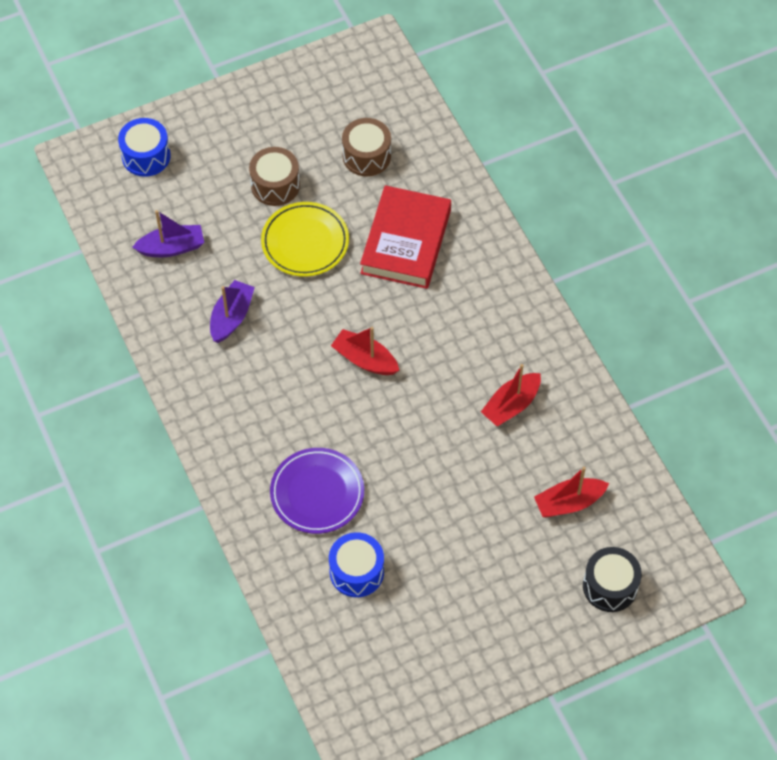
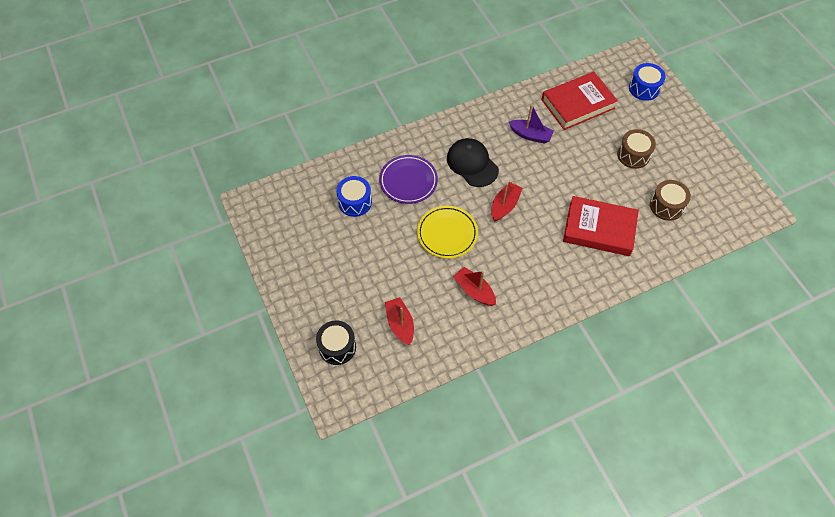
camera: 90 degrees right, 0 degrees up
(172, 247) = (577, 104): purple boat -> red book
(285, 401) = (472, 164): none -> black cap
(305, 242) = (591, 172): yellow plate -> yellow plate (447, 234)

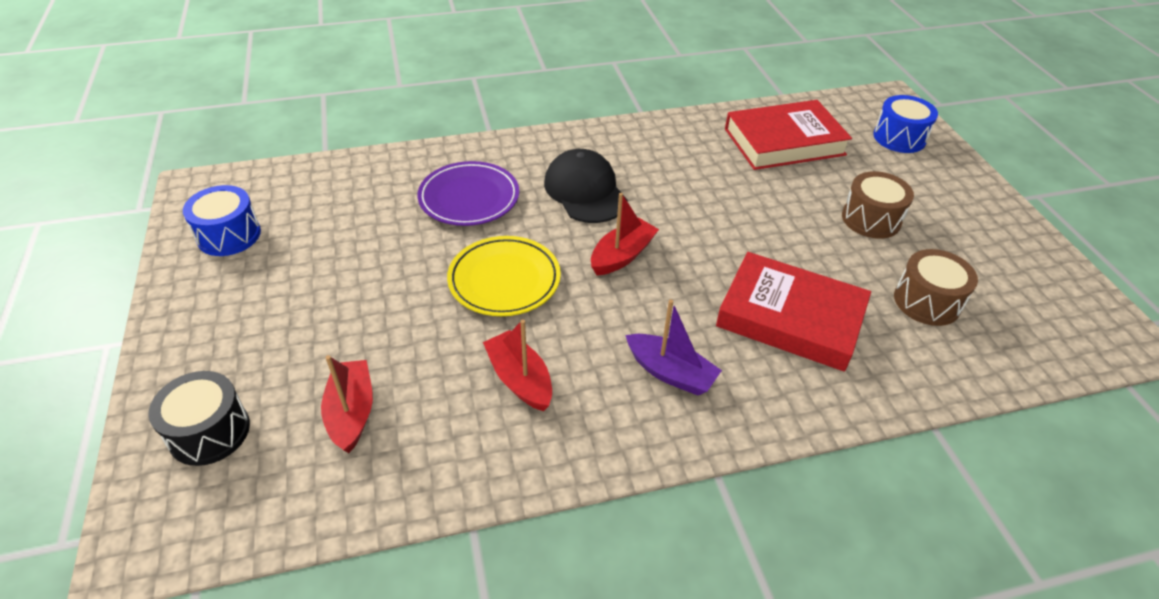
camera: 10 degrees right, 15 degrees down
(355, 202) = (367, 212): blue drum -> blue drum (229, 235)
(530, 135) = (695, 169): purple boat -> purple boat (670, 373)

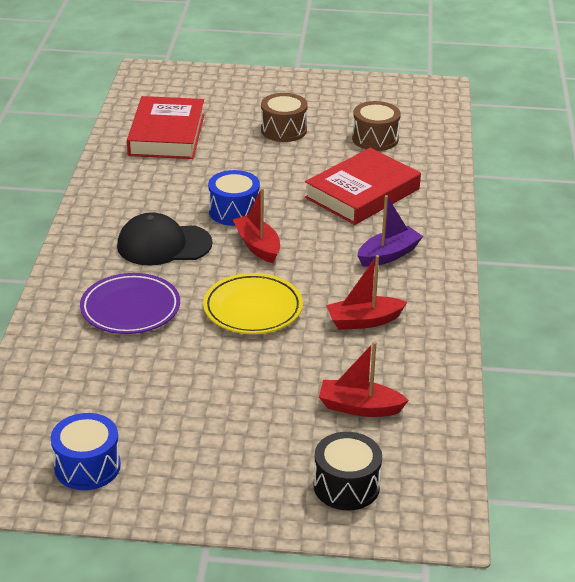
camera: 70 degrees left, 10 degrees down
(899, 138) = (199, 86): blue drum -> blue drum (234, 211)

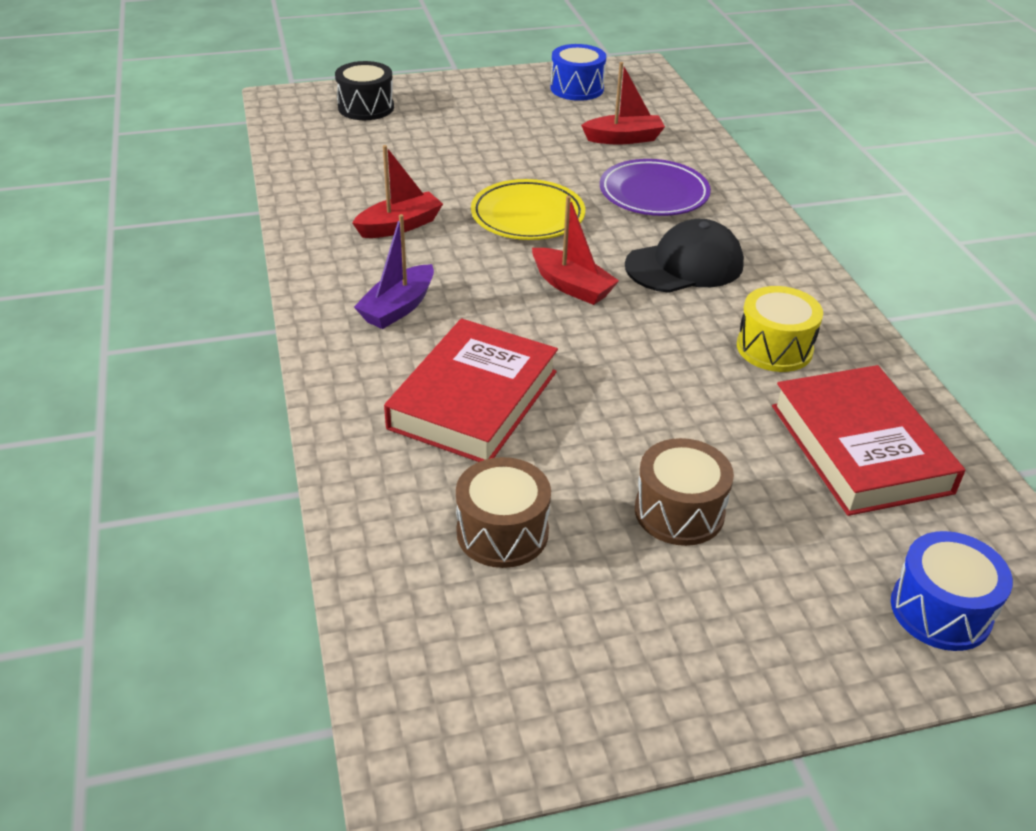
camera: 160 degrees right, 5 degrees up
(159, 185) = (774, 348): none -> yellow drum
(234, 211) = (637, 328): blue drum -> blue drum (940, 610)
(359, 407) = (375, 155): red boat -> red boat (624, 138)

